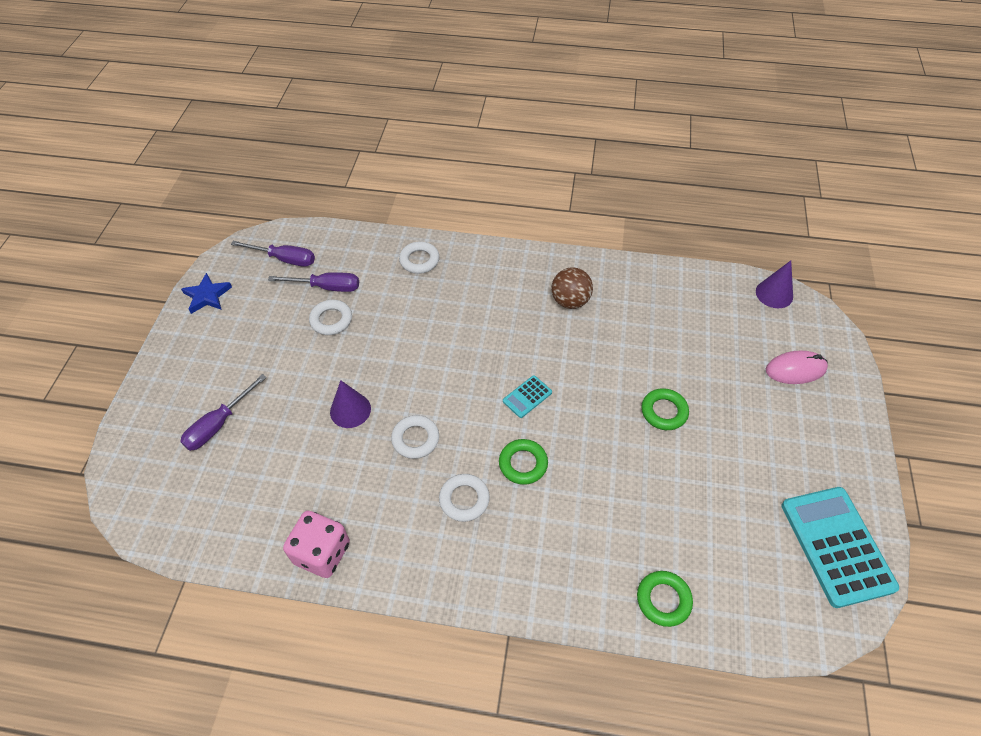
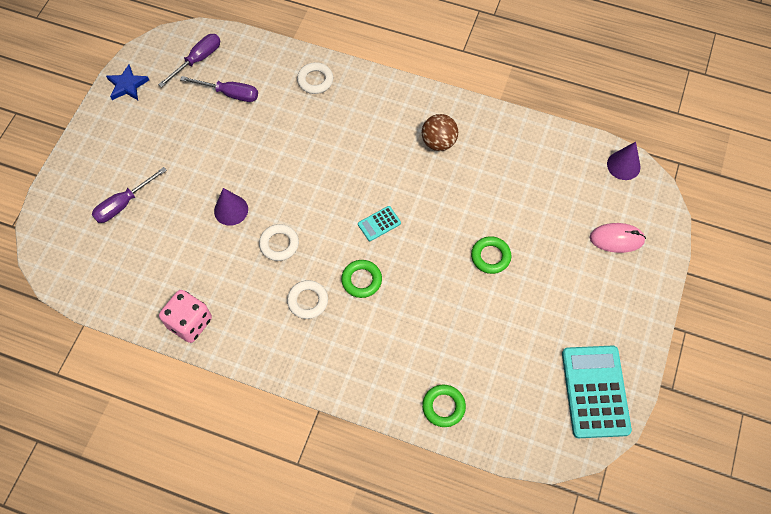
camera: 10 degrees right, 10 degrees up
(284, 259) = (198, 60): purple screwdriver -> purple screwdriver turned 75 degrees counterclockwise
(331, 320) = (229, 126): white ring -> none

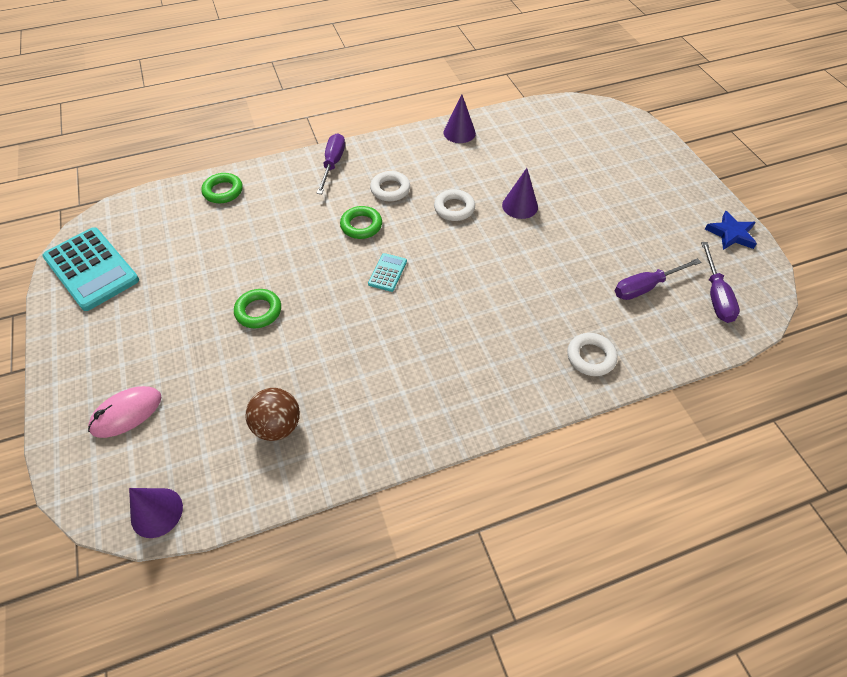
camera: 140 degrees right, 10 degrees down
(124, 204) = (600, 161): purple screwdriver -> purple screwdriver (332, 164)
(189, 323) = (459, 132): pink dice -> purple cone
(438, 142) = (400, 384): brown ball -> brown ball (278, 425)

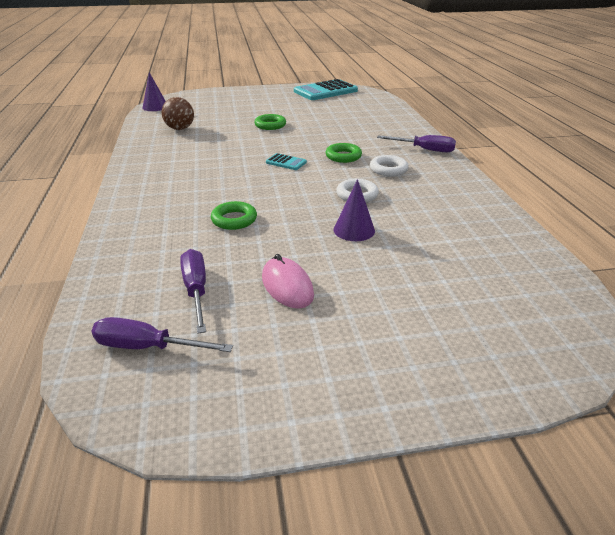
camera: 100 degrees right, 20 degrees down
(127, 413) = (218, 100): pink mouse -> pink mouse (287, 286)
(223, 191) = (391, 117): green ring -> green ring (234, 219)
(459, 132) = (485, 210): purple cone -> none
(590, 357) = (137, 236): white ring -> none
(731, 234) = (248, 409): blue star -> none

